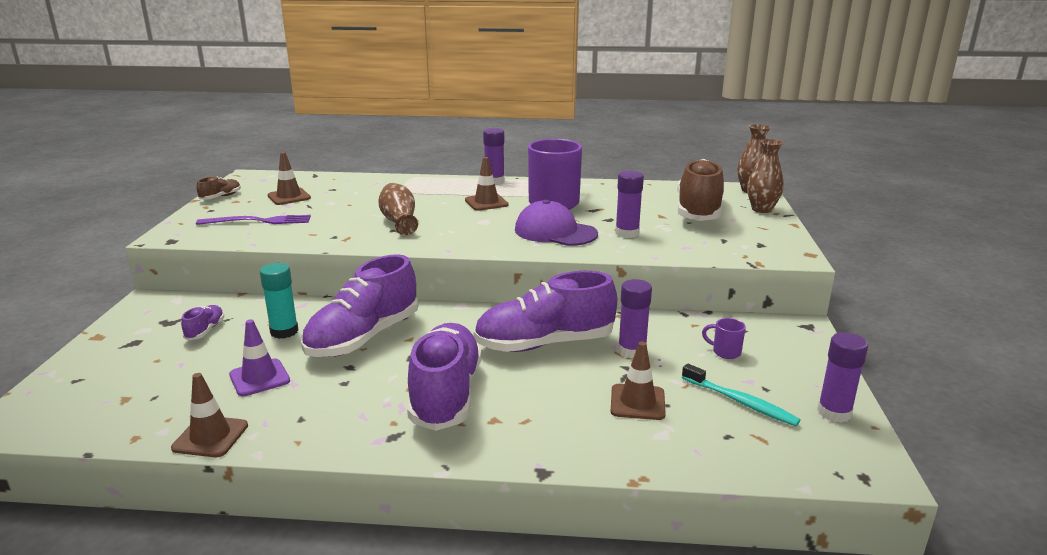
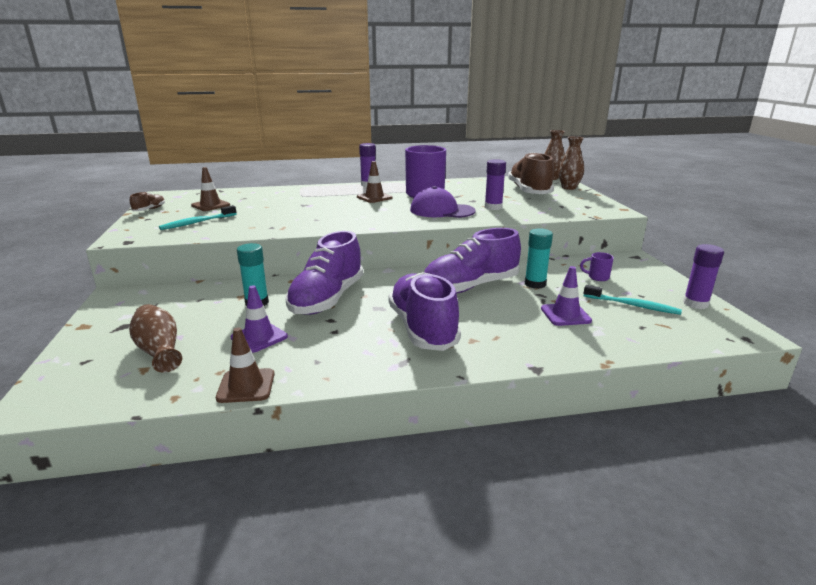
camera: 15 degrees left, 0 degrees up
(205, 330) = (185, 310): purple shoe -> none
(258, 221) = (197, 222): purple fork -> turquoise toothbrush
(399, 222) = (317, 214): brown vase -> brown vase (159, 351)
(632, 351) = (535, 284): purple glue stick -> turquoise glue stick
(637, 402) = (565, 315): brown traffic cone -> purple traffic cone

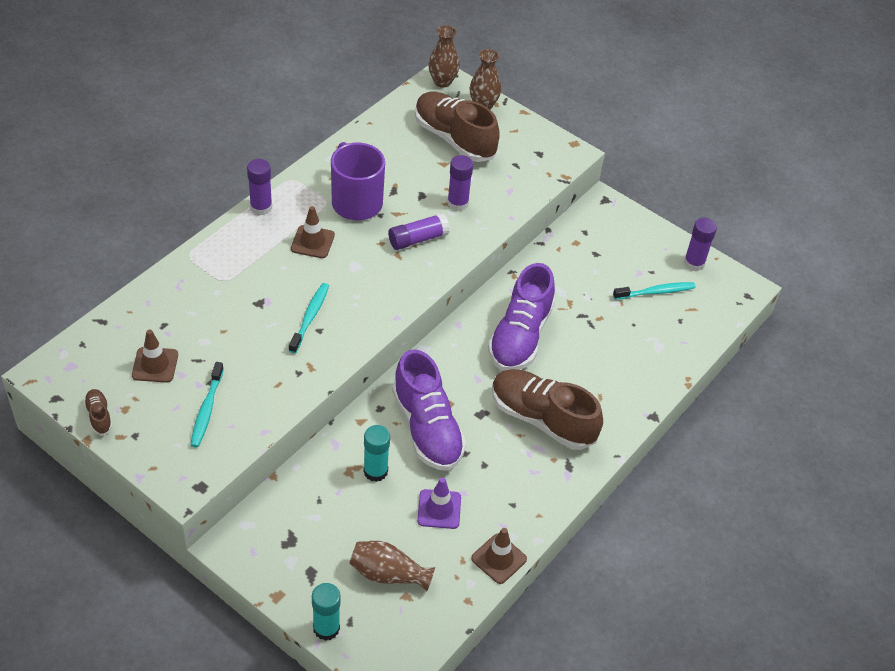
camera: 45 degrees left, 25 degrees up
(320, 214) = (310, 317): none -> turquoise toothbrush
(422, 328) = (542, 419): purple shoe -> brown shoe
(442, 210) = (418, 239): purple cap -> purple glue stick
(535, 284) = (564, 300): turquoise glue stick -> turquoise glue stick (326, 628)
(565, 315) = (621, 335): purple traffic cone -> none
(597, 277) = (602, 259): purple mug -> none

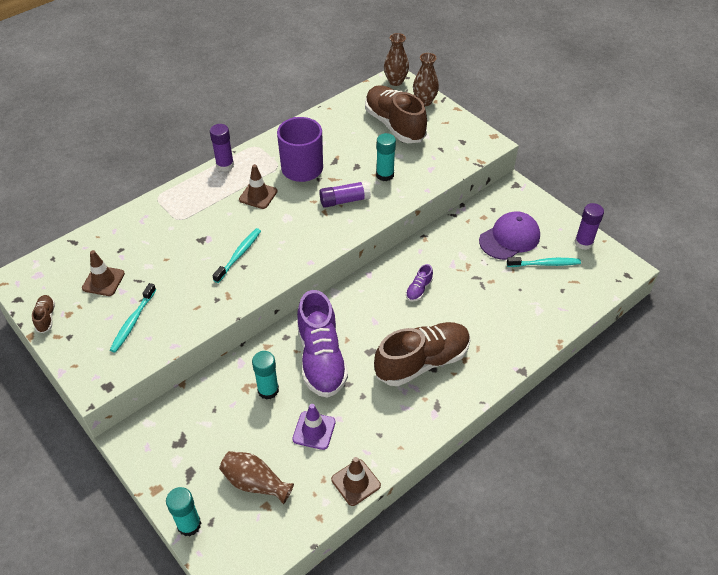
camera: 15 degrees right, 0 degrees up
(457, 203) = (385, 175): purple glue stick -> turquoise glue stick
(520, 336) = (419, 289): purple shoe -> purple shoe, size x0.42
(542, 419) = (422, 362): brown shoe -> brown shoe turned 105 degrees clockwise
(610, 265) = (509, 238): none -> purple cap

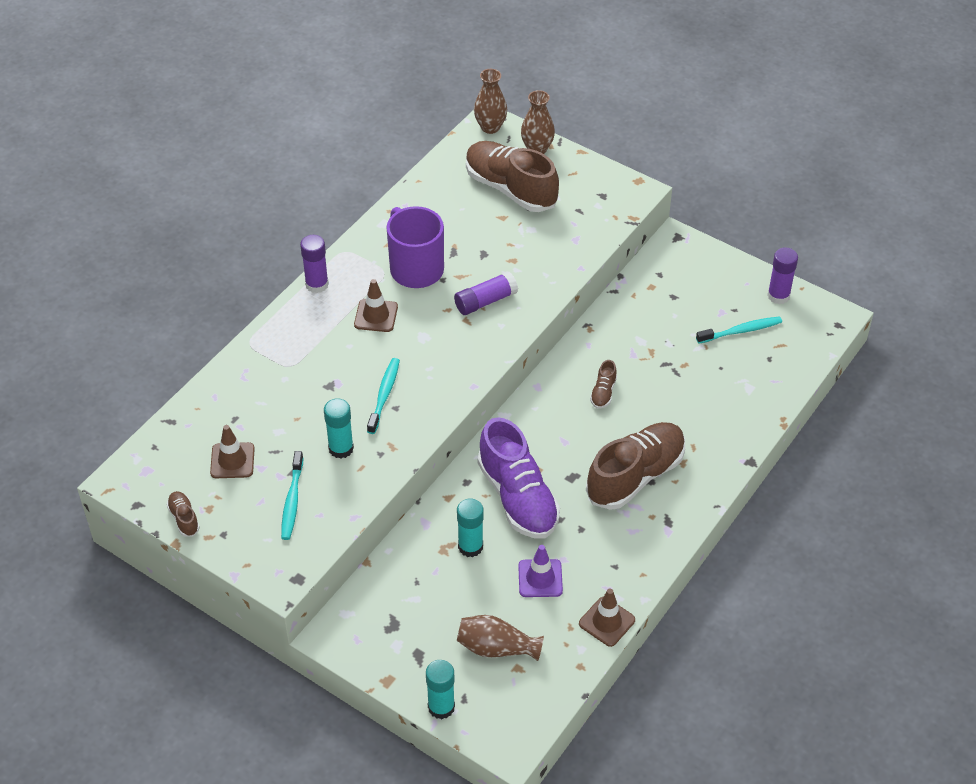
camera: 15 degrees left, 0 degrees up
(385, 175) = (522, 258): turquoise glue stick -> turquoise glue stick (341, 448)
(419, 289) = (603, 392): purple shoe -> brown shoe
(509, 238) = (690, 307): purple cap -> none

